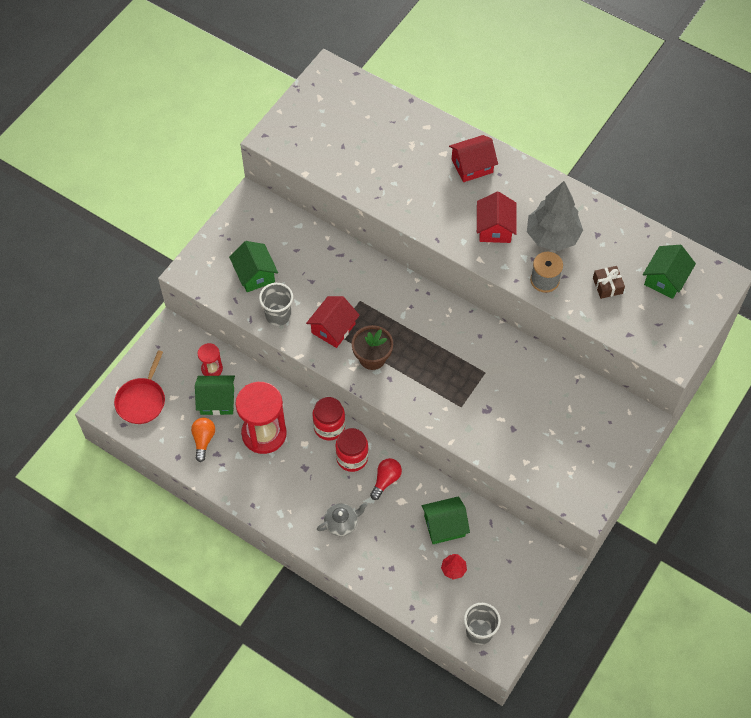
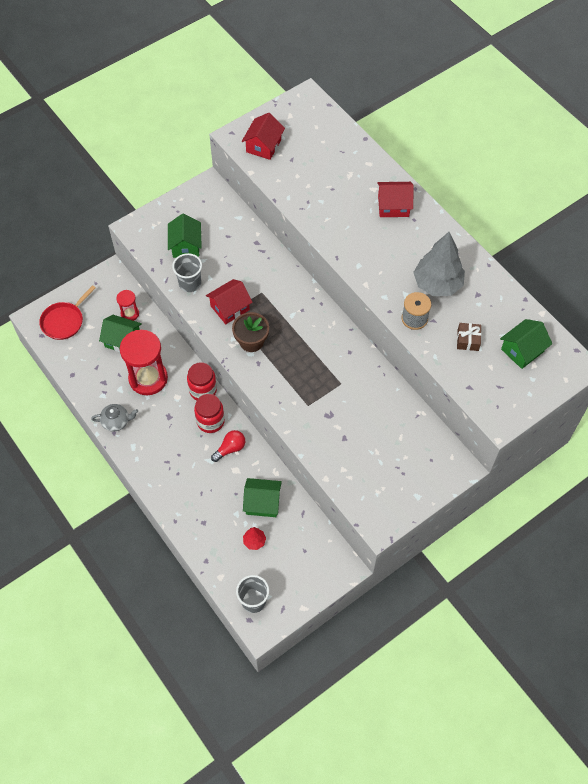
camera: 20 degrees right, 0 degrees up
(203, 440) = (98, 368): orange light bulb -> none
(342, 523) = (179, 471): grey teapot -> grey teapot (116, 421)
(495, 228) = (390, 262): red house -> red house (263, 146)

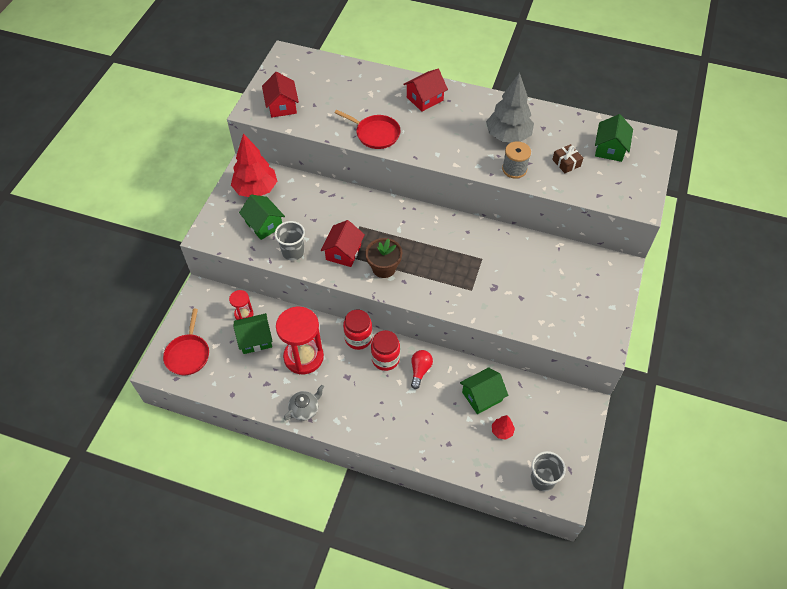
camera: 35 degrees left, 5 degrees down
(203, 210) = (256, 189): none -> red tree
(321, 216) = (375, 134): none -> red pan

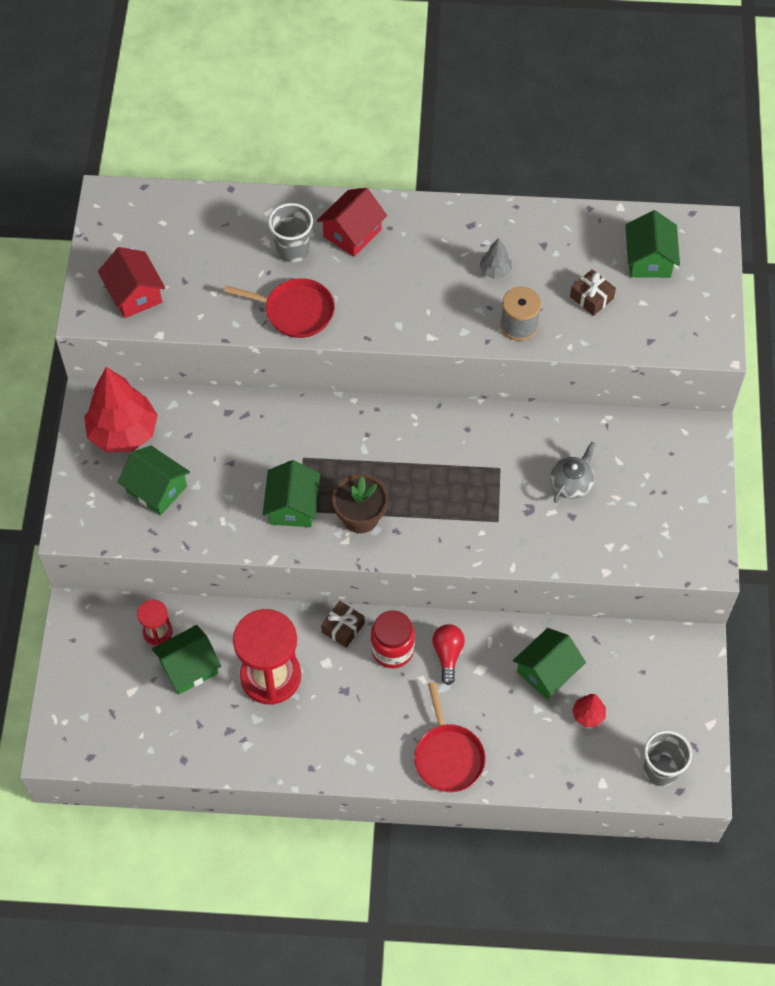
camera: 15 degrees left, 5 degrees up
(188, 354) = (95, 716): red pan -> red pan (448, 756)
(293, 252) = (216, 523): grey cup -> grey cup (292, 249)
(305, 409) = (298, 754): grey teapot -> grey teapot (571, 483)
(343, 252) = (292, 506): red house -> green house
(358, 338) = (343, 628): red jar -> brown gift
(508, 136) = (495, 271): grey tree -> grey tree, size x0.45

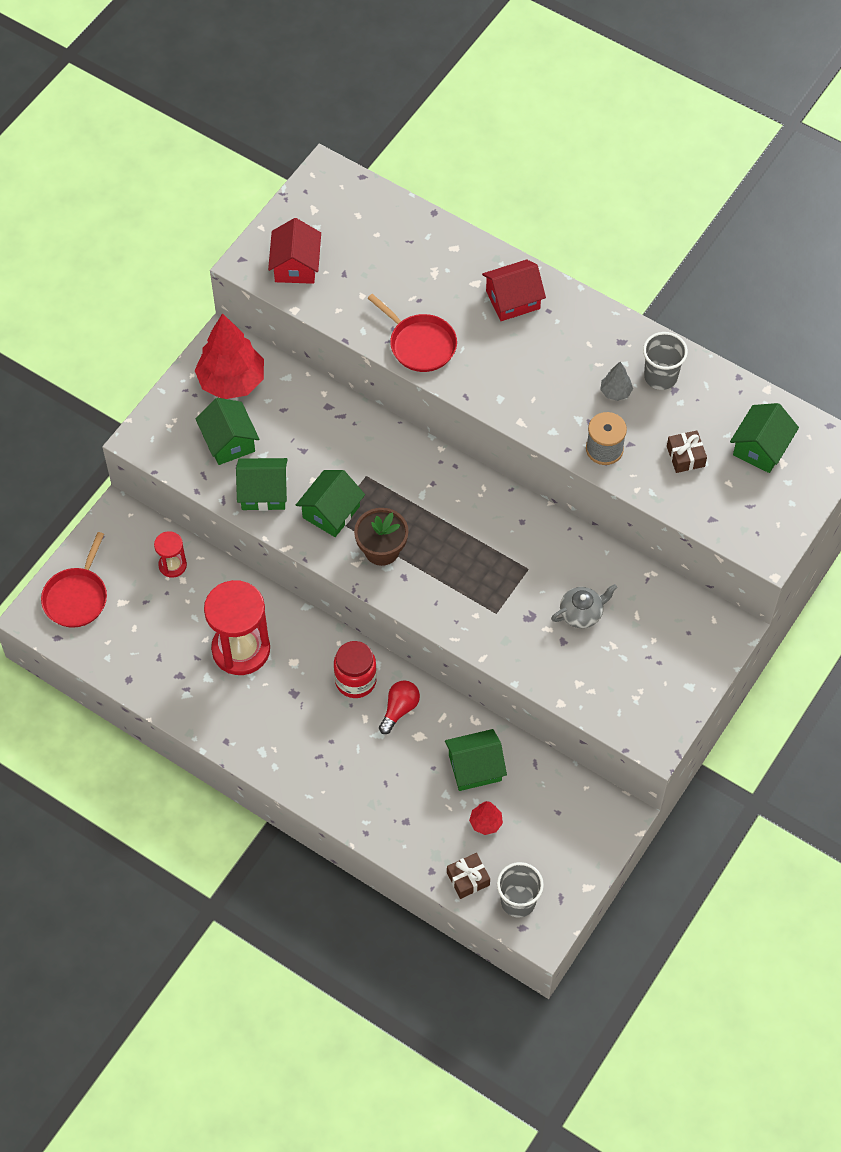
camera: 30 degrees right, 0 degrees up
(189, 667) = (180, 607): green house -> green house (264, 492)
(292, 249) = (452, 290): grey cup -> grey cup (660, 376)
(343, 628) = (326, 641): brown gift -> brown gift (468, 879)
(448, 756) = (344, 793): red pan -> red pan (77, 597)

